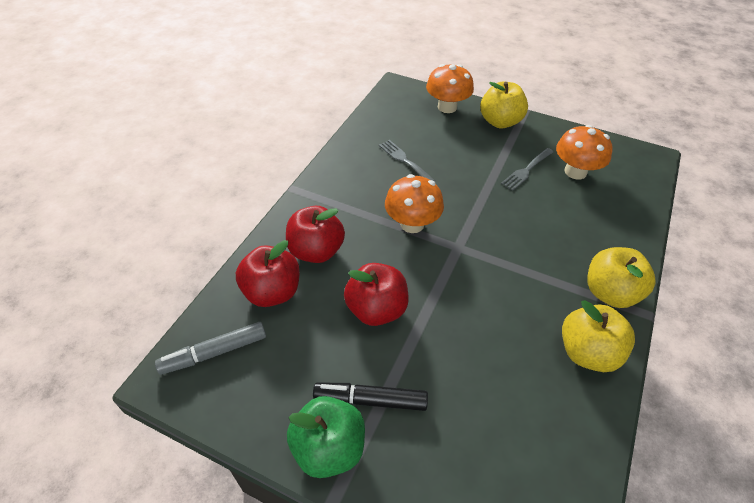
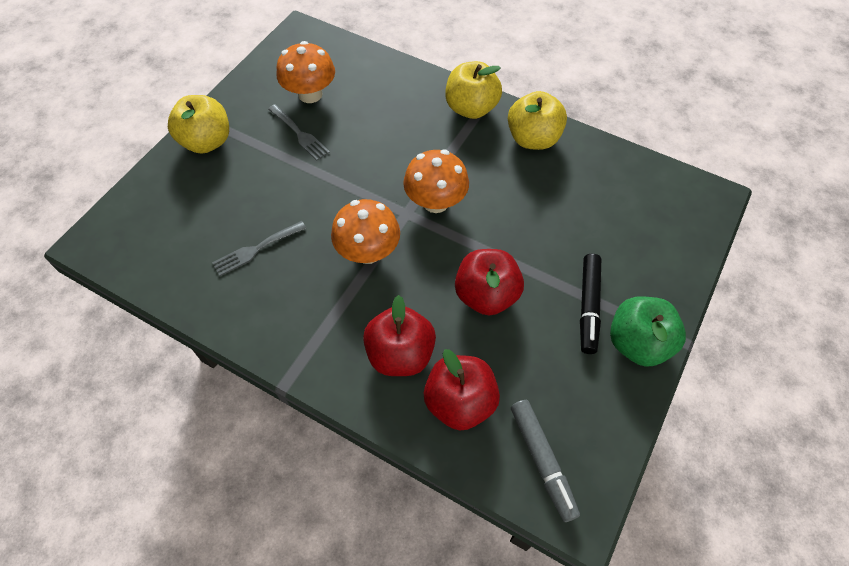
camera: 85 degrees left, 10 degrees up
(447, 107) = (159, 191): orange mushroom -> orange mushroom (435, 202)

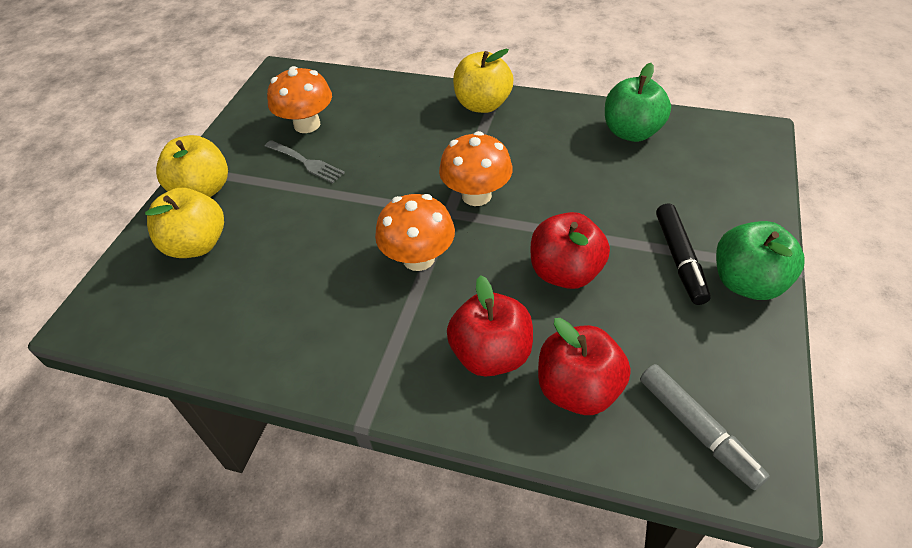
camera: 10 degrees left, 10 degrees down
(256, 249) = (288, 283): grey fork -> none
(533, 139) = (557, 119): yellow apple -> yellow apple (197, 245)
(595, 169) = (631, 132): none -> green apple

